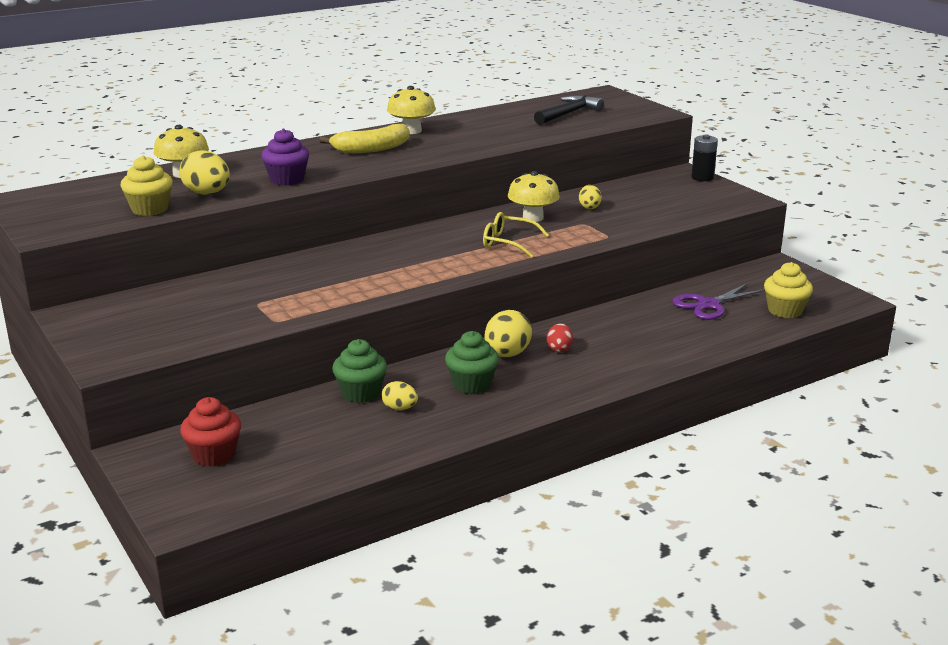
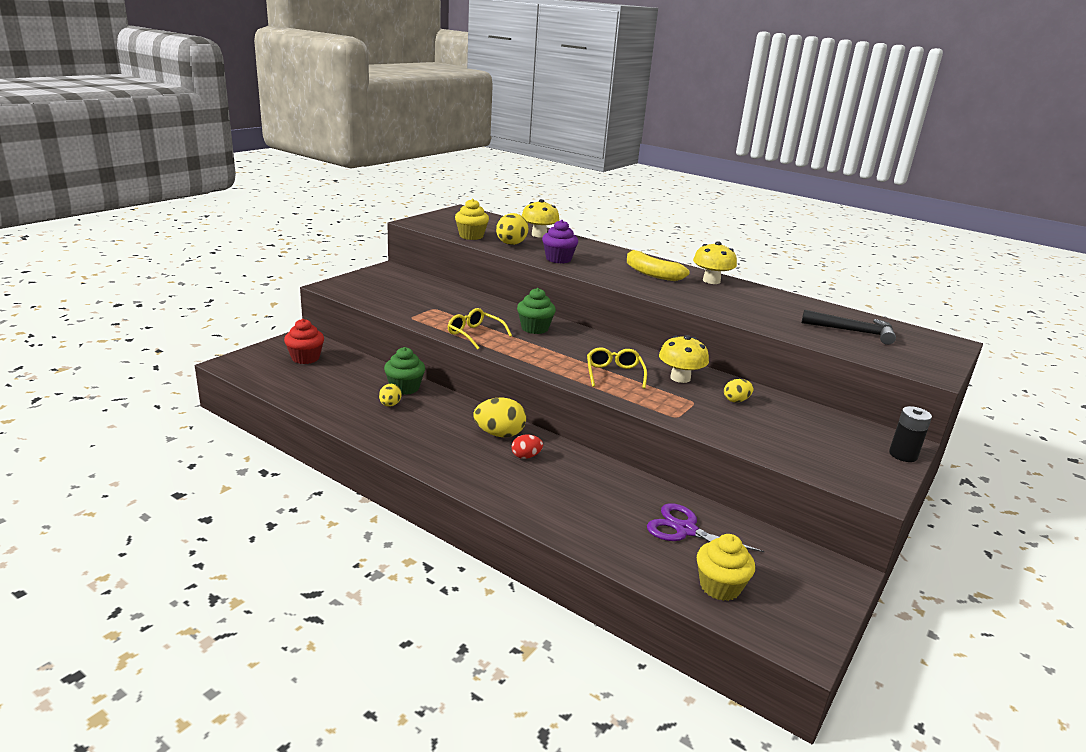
camera: 65 degrees right, 0 degrees up
(359, 291) = (474, 334): none -> yellow glasses
(471, 384) = (440, 426): green cupcake -> green cupcake (535, 328)

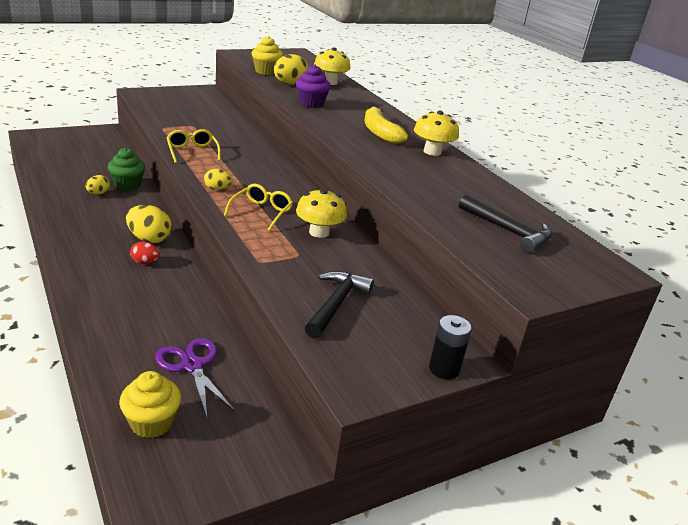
camera: 25 degrees right, 5 degrees up
(305, 358) = (87, 145): red cupcake -> none
(535, 328) = (251, 160): green cupcake -> none
(736, 400) = (343, 266): yellow egg -> yellow egg (217, 189)
(775, 432) = (336, 304): none -> black hammer

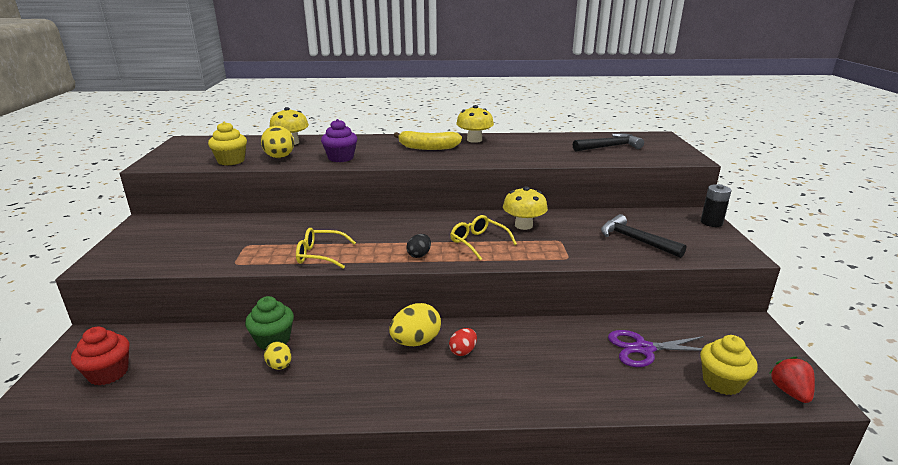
camera: 60 degrees left, 5 degrees down
(73, 146) = (108, 373): none -> red cupcake
(151, 480) = (790, 392): none -> red strawberry
(217, 189) = (419, 255): yellow egg -> black egg

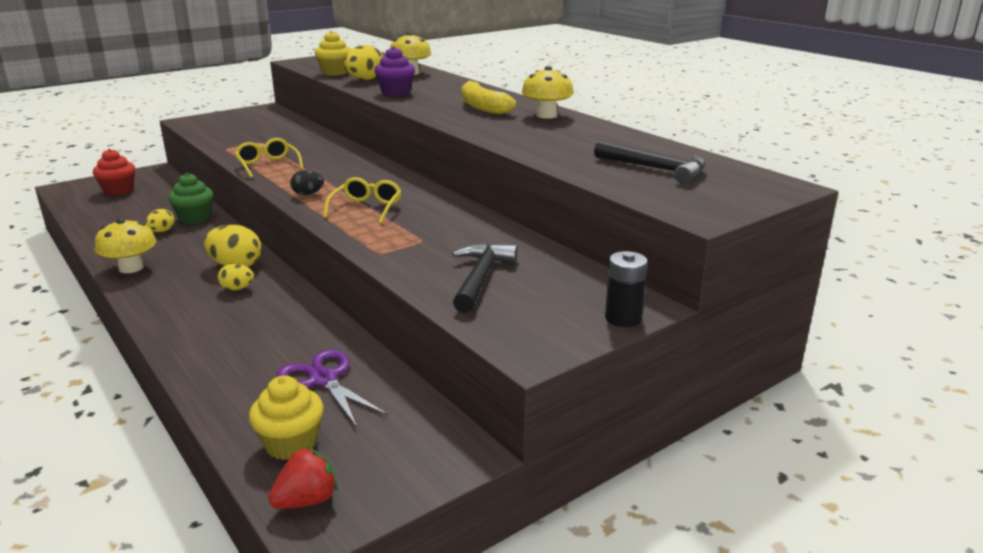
camera: 55 degrees right, 0 degrees up
(463, 351) = (237, 289): red egg -> yellow egg
(523, 225) = (439, 217): yellow mushroom -> yellow mushroom (131, 268)

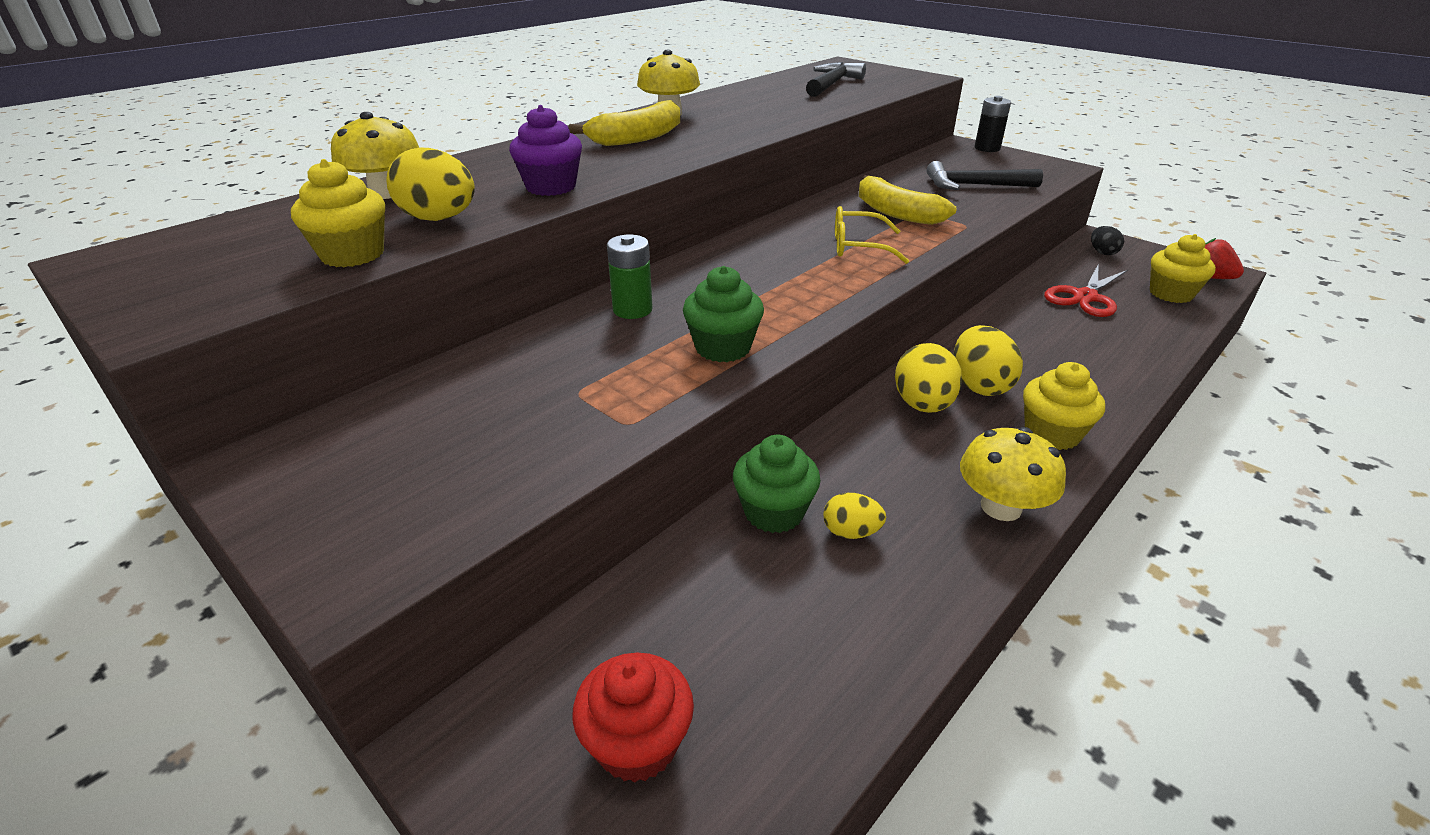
camera: 100 degrees left, 10 degrees up
(165, 299) = (1052, 433): none -> yellow cupcake
(237, 289) = (979, 385): yellow egg -> yellow egg, size x1.72
(268, 165) = (723, 347): yellow glasses -> green cupcake
(308, 194) = (836, 288): black egg -> black egg (1102, 252)
(323, 380) = (1085, 297): purple scissors -> red scissors
(328, 151) = (632, 309): none -> green battery
(425, 230) = (896, 213): none -> yellow banana

